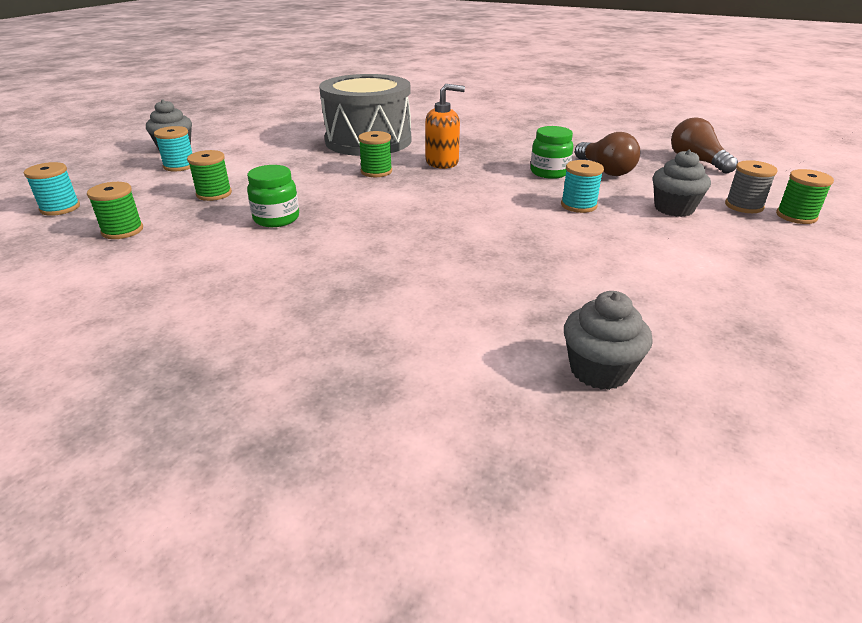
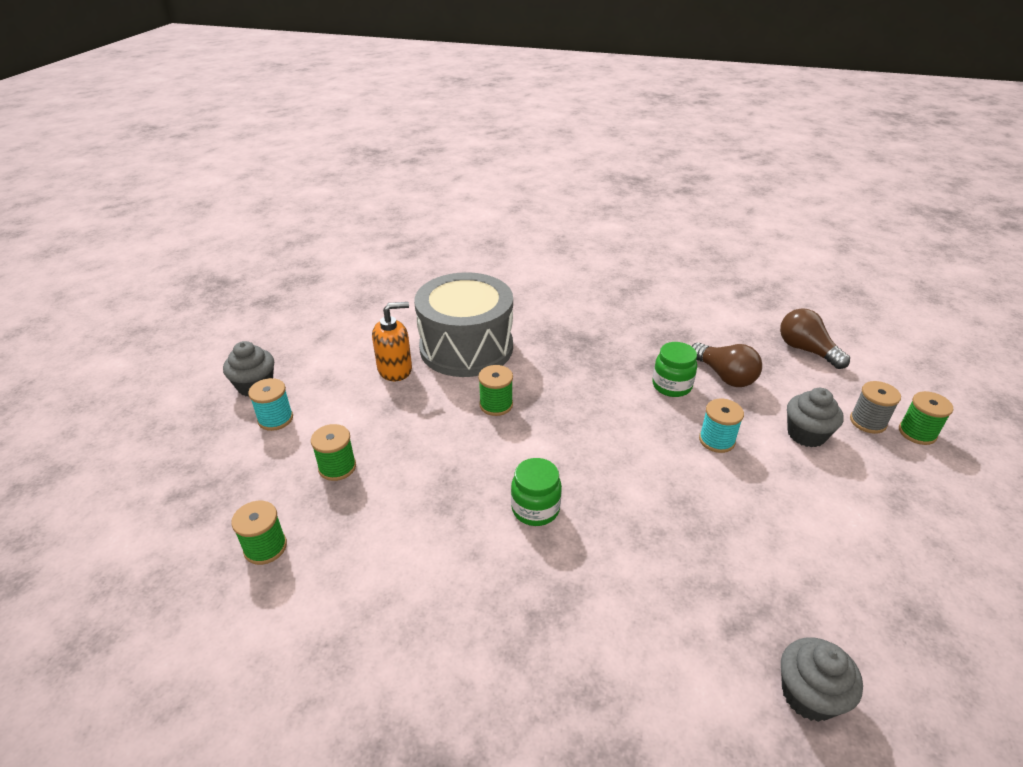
camera: 10 degrees left, 5 degrees up
(60, 208) = (174, 516): turquoise spool -> none
(276, 219) = (423, 503): green jar -> green jar (535, 509)
(442, 162) = (558, 380): orange soap dispenser -> orange soap dispenser (395, 369)

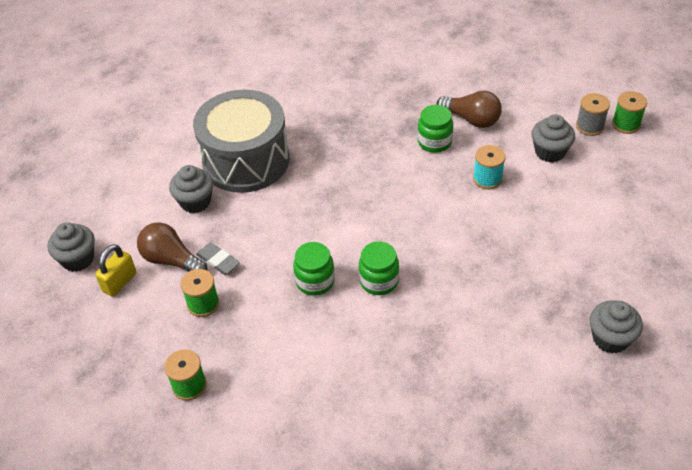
camera: 20 degrees left, 10 degrees up
(275, 419) = (119, 282): turquoise spool -> yellow padlock
(380, 430) = (218, 261): none -> grey eraser
(395, 369) = (195, 202): orange soap dispenser -> grey cupcake
(465, 484) = (315, 281): none -> green jar
(496, 405) = (302, 206): green spool -> none
(806, 350) = (525, 75): brown light bulb -> brown light bulb (171, 260)

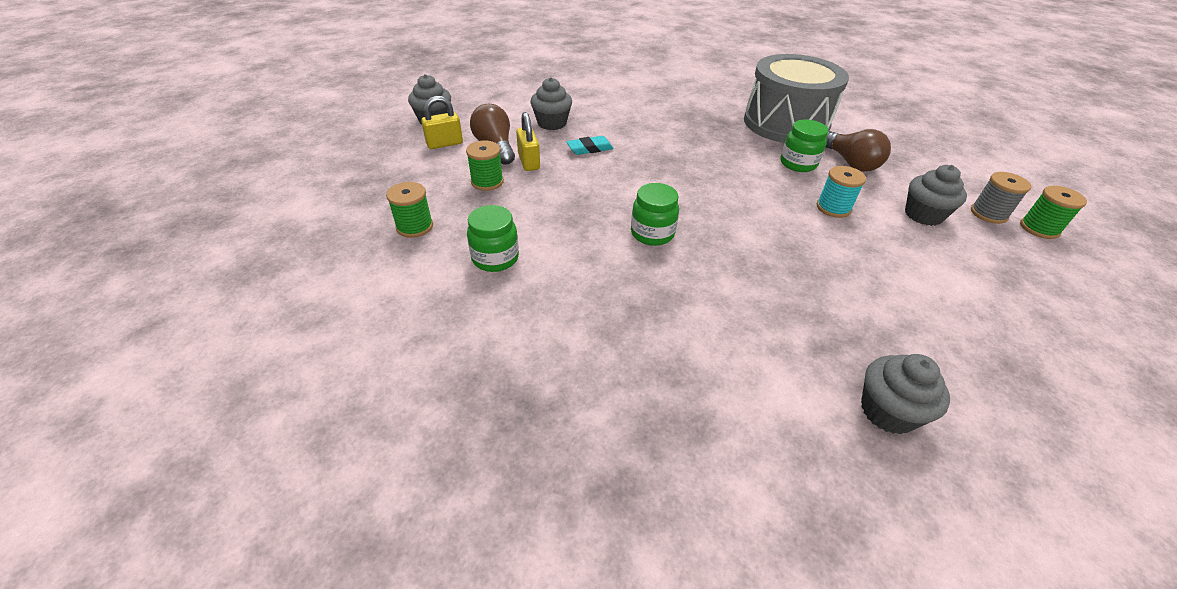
camera: 30 degrees right, 5 degrees down
(218, 261) = (529, 162): grey eraser -> yellow padlock
(246, 160) = (616, 116): grey drum -> grey drum (785, 123)
(256, 216) = (590, 148): none -> turquoise eraser
(315, 281) = (593, 208): green jar -> green jar (495, 258)

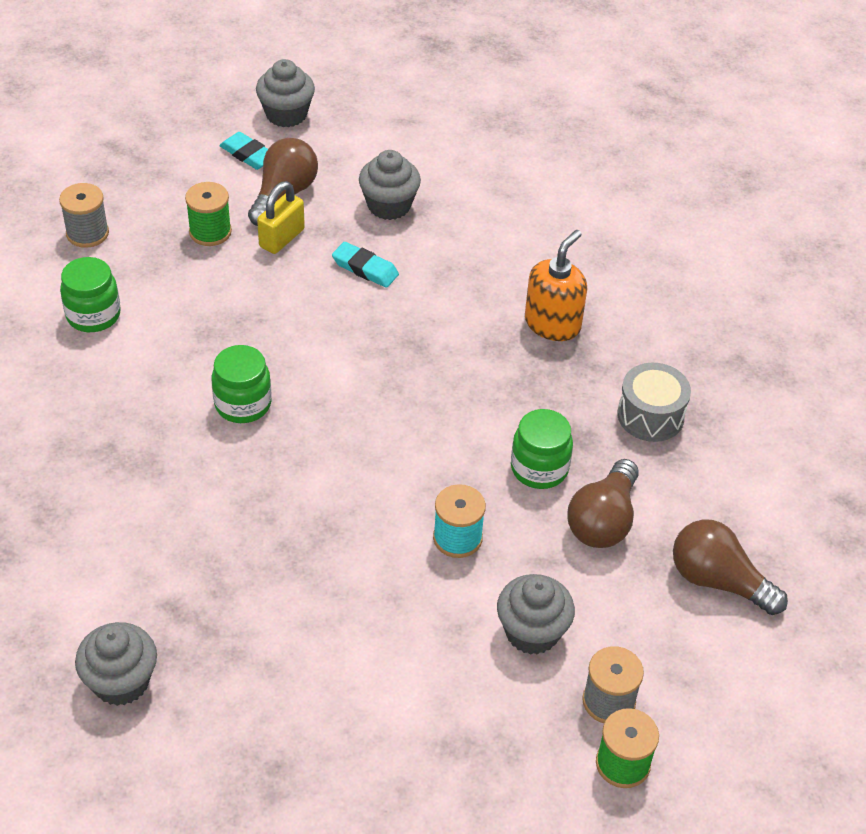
camera: 50 degrees right, 5 degrees up
(415, 227) = (87, 233): green spool -> grey spool
(444, 144) = (248, 155): yellow padlock -> turquoise eraser
(696, 120) = (552, 324): none -> orange soap dispenser
(785, 123) = (650, 415): grey drum -> grey drum, size x0.47
(913, 152) = (718, 581): none -> brown light bulb

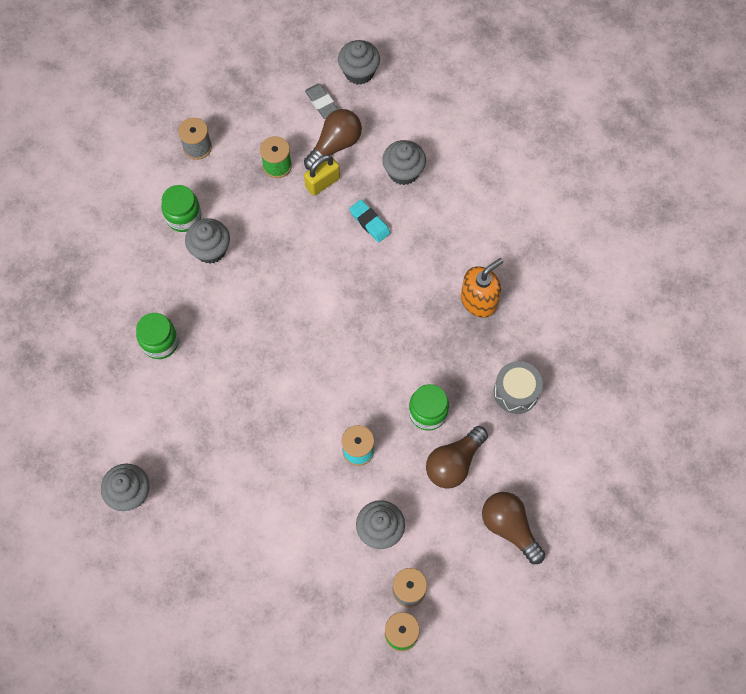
camera: 20 degrees right, 20 degrees up
(146, 345) = (210, 249): none -> grey cupcake
(243, 404) = (257, 313): green jar -> green jar (160, 342)
(248, 155) = (322, 103): turquoise eraser -> grey eraser

